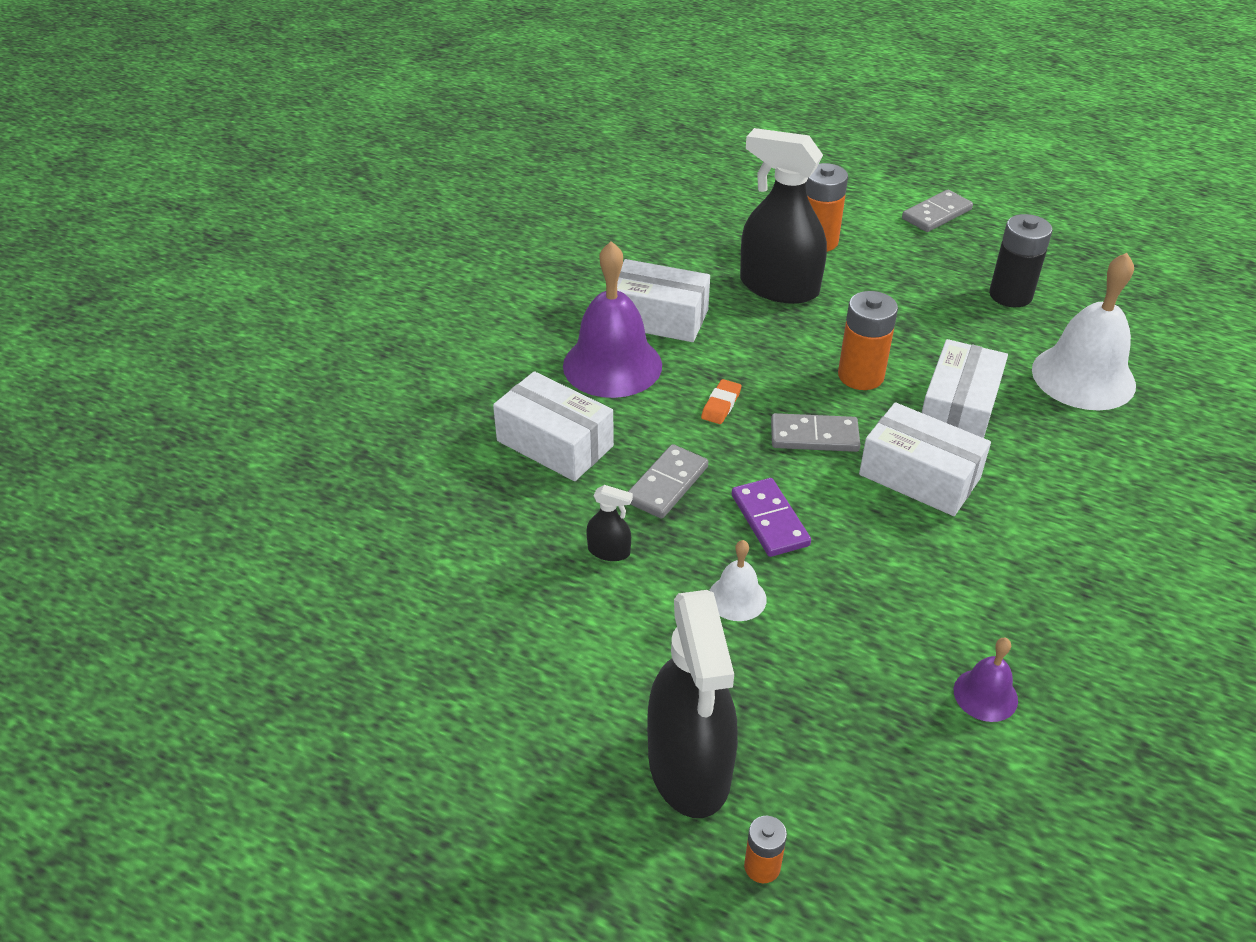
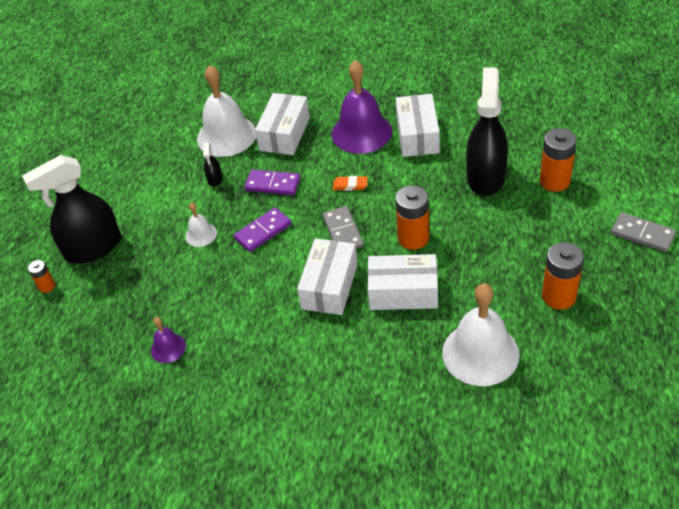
camera: 75 degrees right, 5 degrees up
(505, 512) = (226, 136): none -> white bell
(667, 484) = (272, 184): grey domino -> purple domino
(1010, 295) = (559, 296): black battery -> orange battery

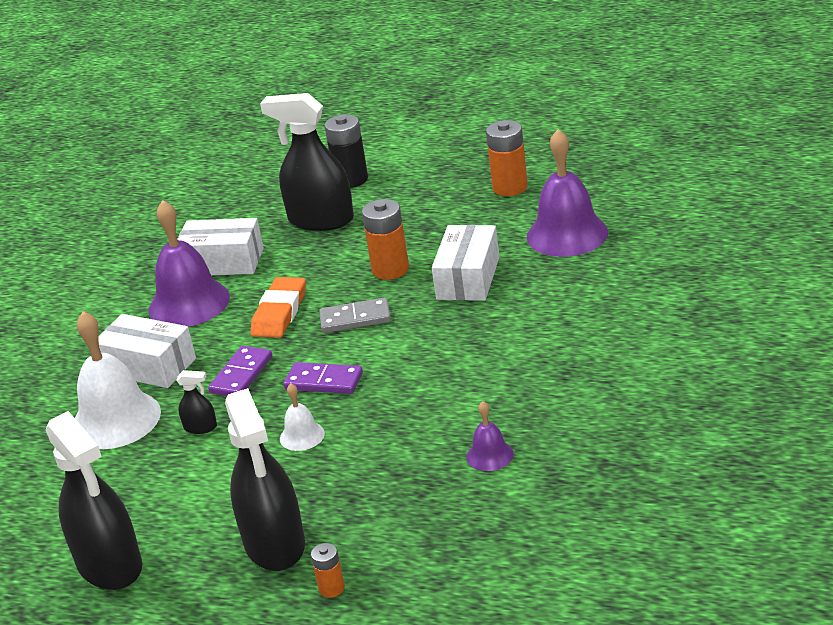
camera: 80 degrees left, 15 degrees down
(87, 175) = (110, 565): none -> black spray bottle
(263, 231) = (324, 381): purple domino -> purple domino turned 45 degrees counterclockwise
(329, 286) = (438, 328): white box -> none
(350, 185) = (279, 313): orange eraser -> orange eraser, size x1.86
(480, 353) = (567, 234): white bell -> purple bell
(554, 181) = (351, 179): orange battery -> black battery
(642, 234) = (449, 139): grey domino -> none

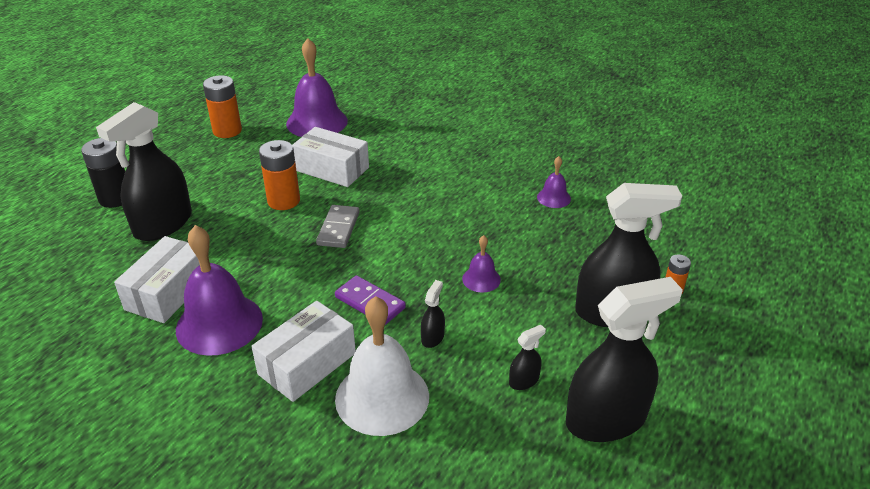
camera: 80 degrees left, 5 degrees up
(152, 500) = (524, 380): none -> black spray bottle
(279, 313) = (291, 268): orange eraser -> none
(302, 436) = (481, 279): white bell -> purple bell
(324, 381) = (414, 257): purple domino -> none

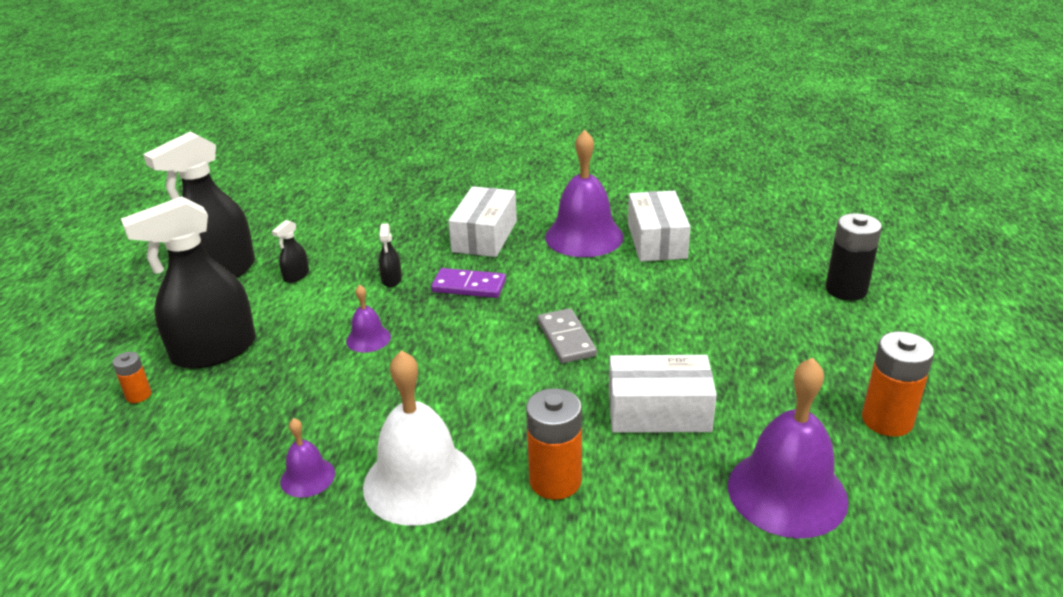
camera: 155 degrees right, 5 degrees down
(163, 224) = (753, 284): black spray bottle -> none
(283, 201) = (665, 348): orange battery -> orange battery (555, 481)
(382, 397) = (409, 236): white bell -> white bell (420, 481)

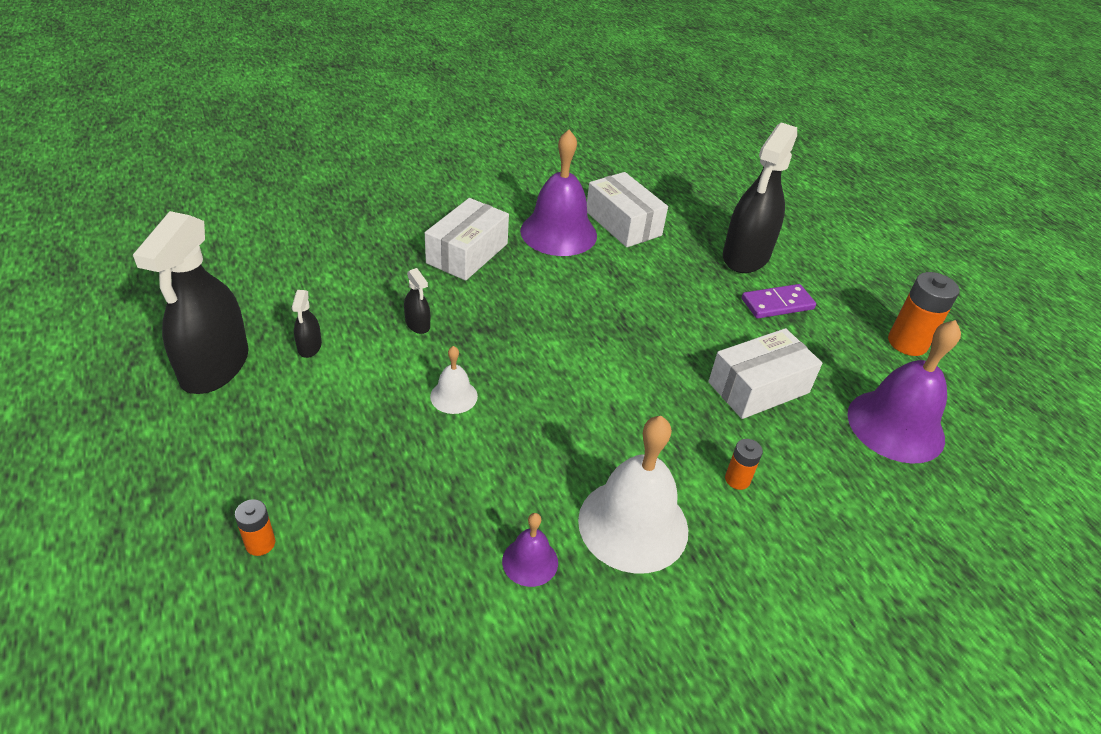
camera: 35 degrees left, 10 degrees up
(214, 351) = (299, 462): black spray bottle -> black spray bottle (746, 256)
(368, 338) = (454, 396): purple bell -> white bell
(469, 286) = (500, 312): purple domino -> purple domino (777, 304)
(484, 236) = (467, 253): white box -> white box turned 45 degrees clockwise
(555, 481) = (737, 479): orange battery -> orange battery, size x0.54
(566, 339) = (632, 341): grey domino -> none
(846, 290) = (796, 236): black battery -> none

